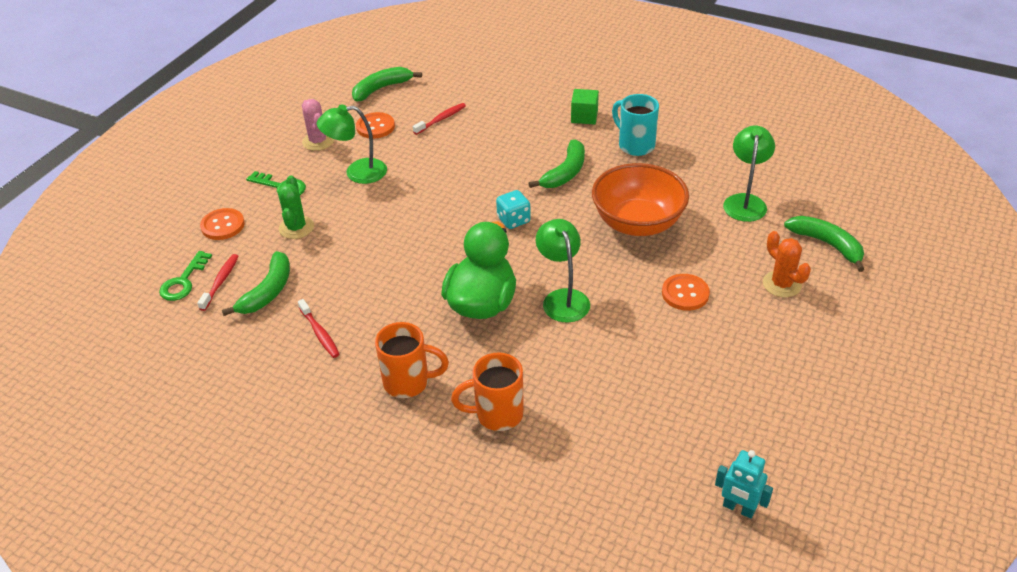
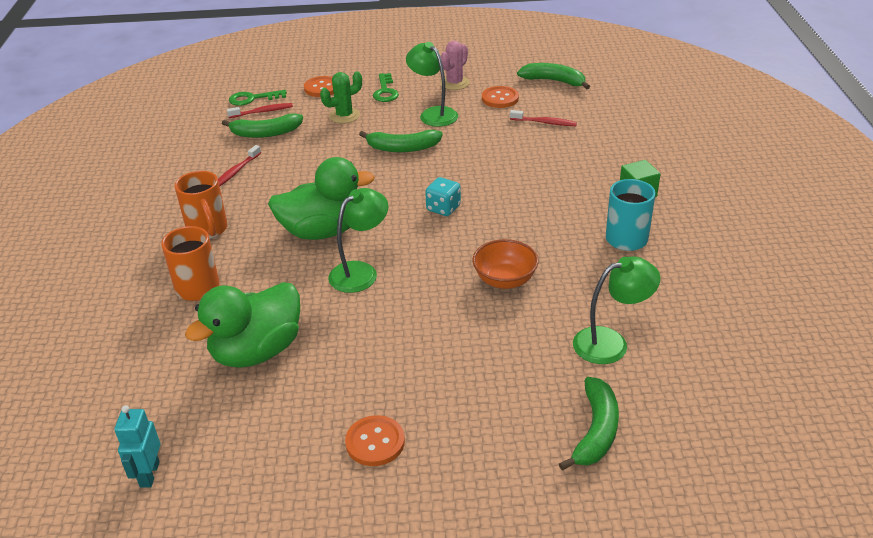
camera: 60 degrees right, 5 degrees down
(565, 173) = (538, 212): green banana -> green banana (402, 148)
(624, 396) = (257, 351): none -> green duck
(637, 223) = (505, 280): orange bowl -> orange bowl, size x0.61
(685, 293) = (424, 345): orange button -> orange button (375, 442)
(782, 284) = (494, 412): orange cactus -> none

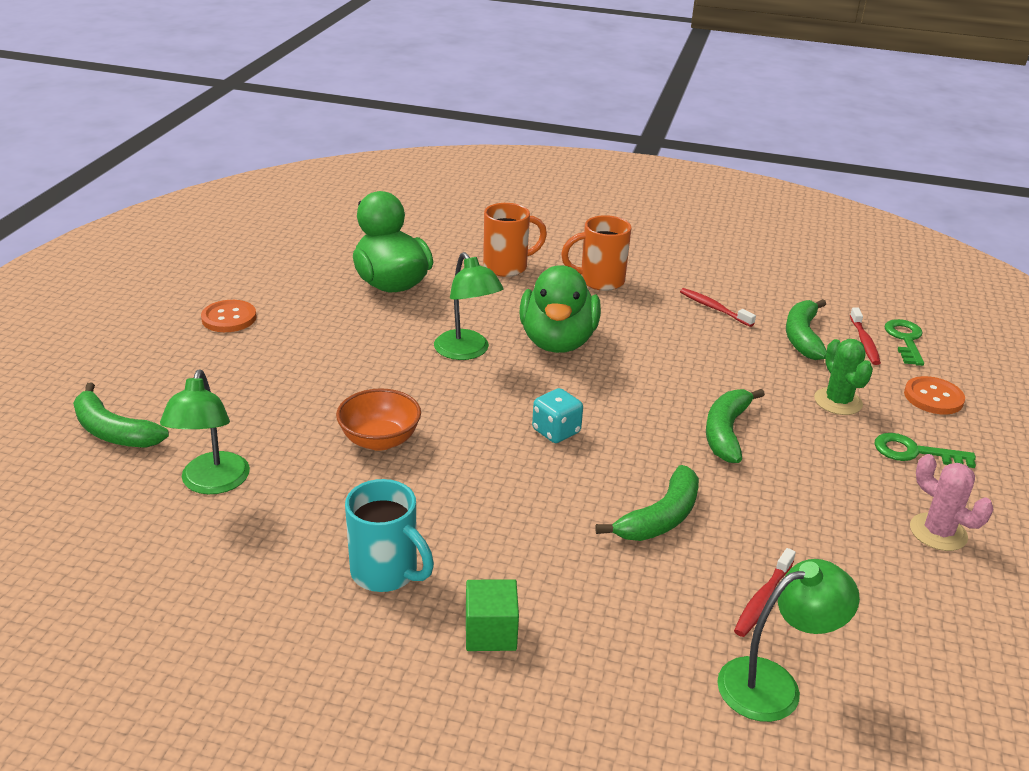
camera: 105 degrees right, 5 degrees down
(149, 474) = (295, 232): turquoise robot -> none
(433, 114) = (825, 483): green lamp -> green lamp (774, 684)
(500, 98) = (868, 571): orange button -> none
(554, 81) = (934, 669): green banana -> green banana (660, 518)

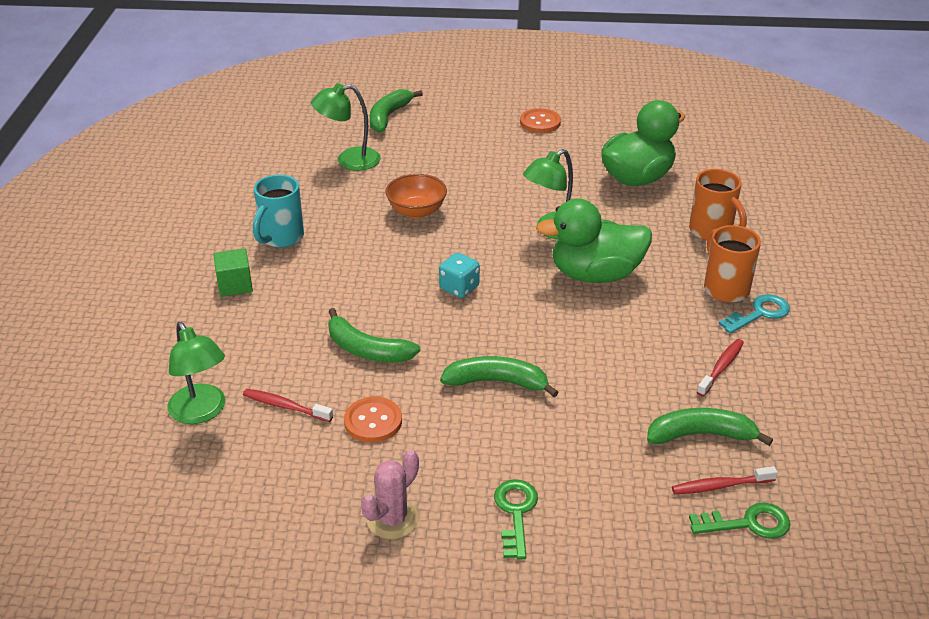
camera: 80 degrees right, 5 degrees up
(641, 274) = (759, 313): none -> turquoise key
(838, 401) = (583, 459): green cactus -> none
(933, 397) = (628, 538): orange button -> orange button (373, 421)

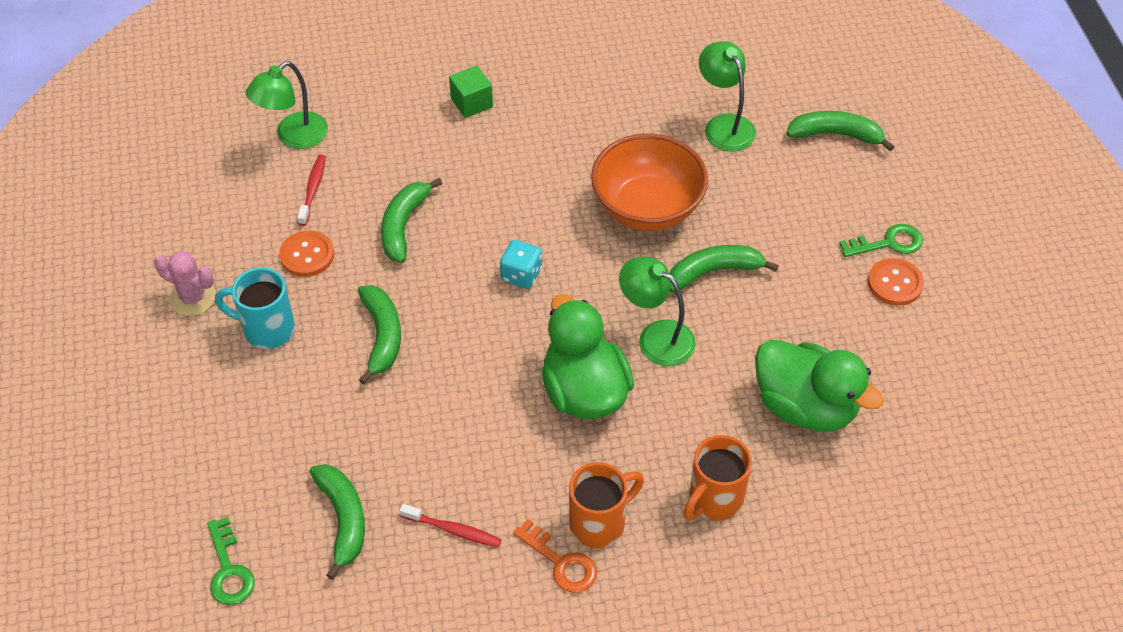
camera: 75 degrees right, 15 degrees up
(281, 238) = (558, 112): turquoise mug -> turquoise mug (266, 329)
(416, 211) = (647, 208): orange bowl -> orange bowl, size x1.64
(498, 192) = (714, 272): none -> green banana
(515, 513) = (213, 383): green key -> green key (888, 243)
(720, 486) = (274, 542): red toothbrush -> none
(759, 313) = (561, 562): turquoise key -> orange key

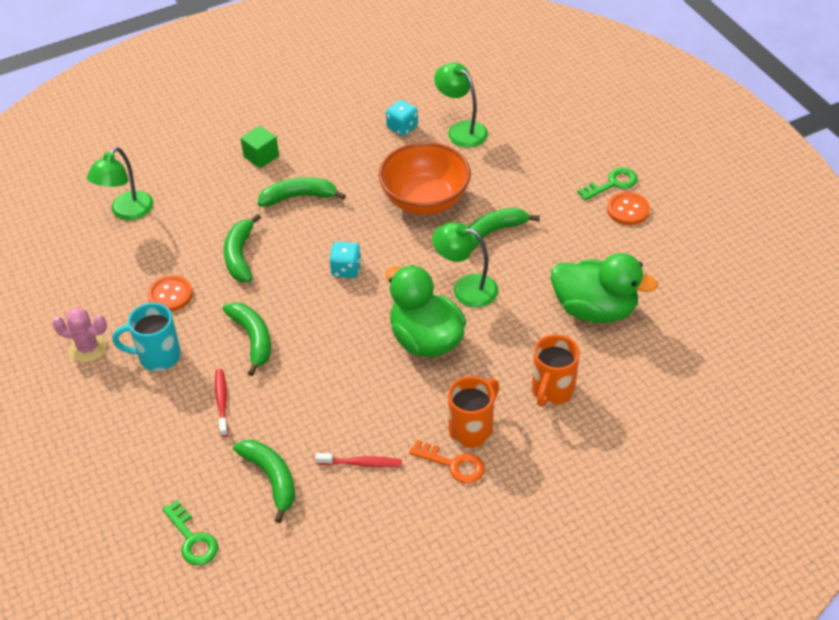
camera: 15 degrees left, 5 degrees down
(313, 189) = (157, 246): red toothbrush -> red toothbrush (222, 401)
(652, 105) = (402, 128): none -> turquoise dice
(836, 135) = (547, 118): green banana -> green banana (299, 197)

